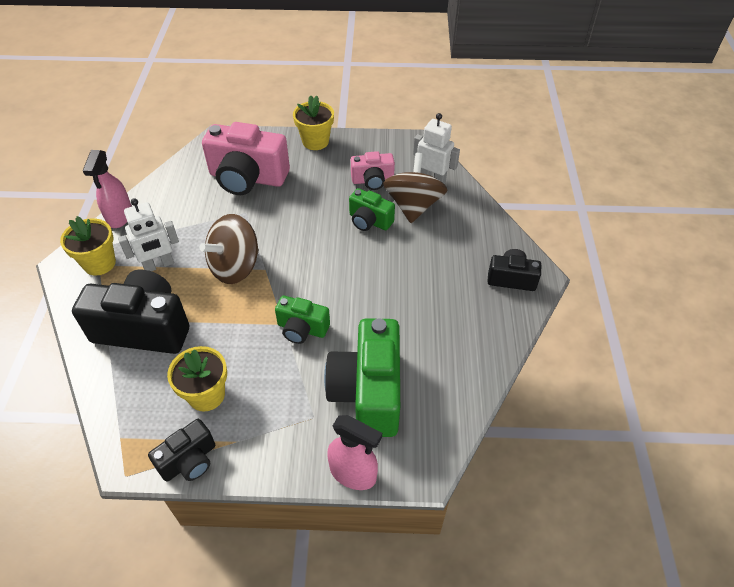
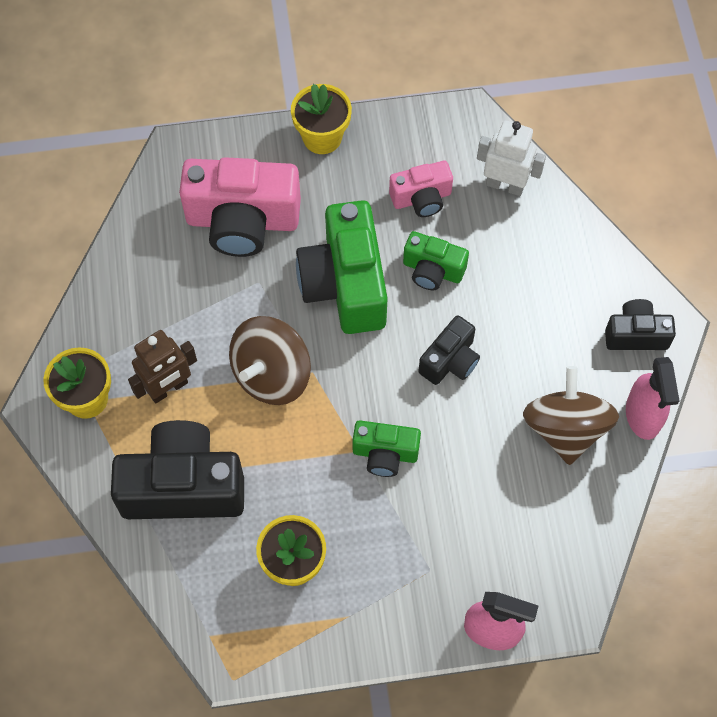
camera: 10 degrees left, 15 degrees up
(119, 216) = (84, 317): pink spray bottle -> pink spray bottle (643, 416)
(159, 265) = (168, 388): white robot -> brown robot
(189, 461) = (300, 649): black camera -> black camera (450, 361)
(368, 392) = (486, 526): green camera -> green camera (345, 284)
(413, 206) = (487, 234): brown spinning top -> brown spinning top (565, 428)

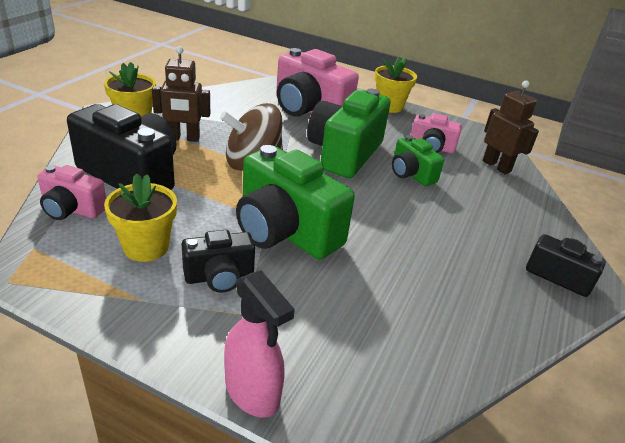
camera: 30 degrees right, 30 degrees down
(186, 572) = (72, 209): none -> pink camera
(385, 454) = (285, 231): green camera -> green camera, size x1.86
(450, 361) = (384, 214): black camera -> black camera (219, 276)
(505, 185) = (496, 166): white robot -> brown robot
(565, 428) = (451, 295): brown spinning top -> none
(643, 416) = (535, 326): pink spray bottle -> none

